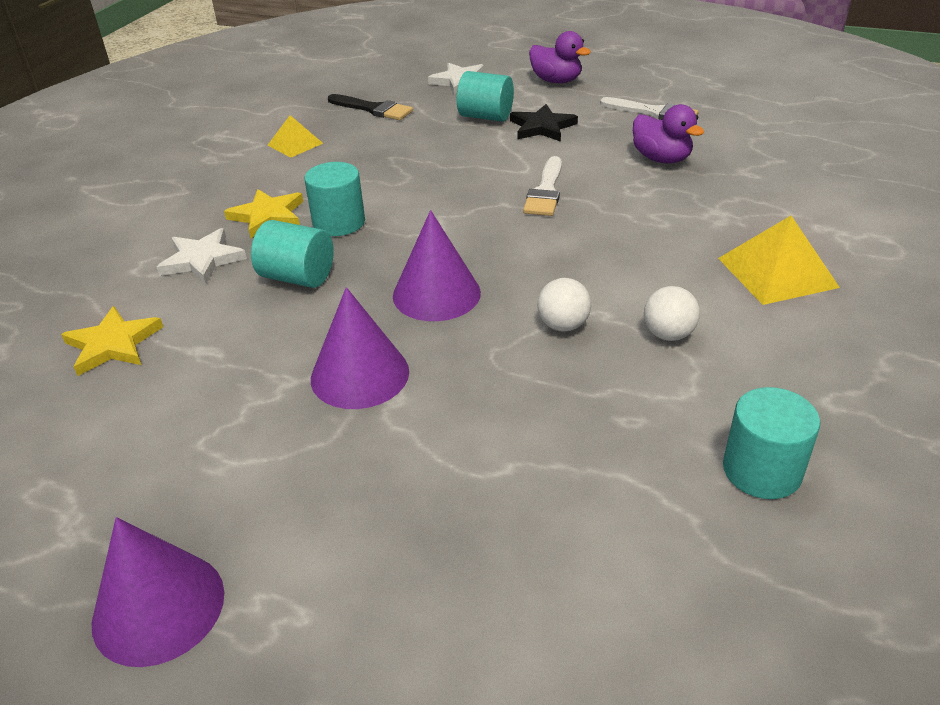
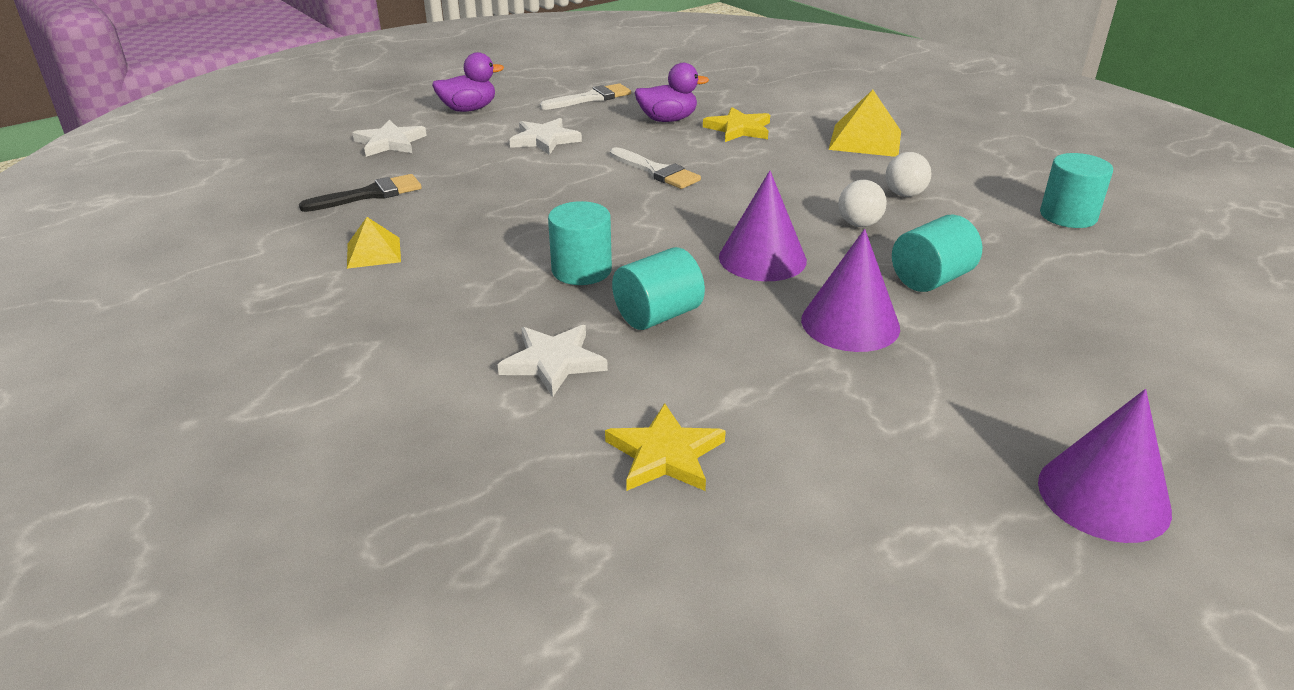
camera: 60 degrees left, 5 degrees down
(268, 216) = (513, 304): yellow star -> yellow star (739, 129)
(485, 117) = (484, 154): turquoise cylinder -> turquoise cylinder (931, 279)
(542, 127) = (544, 140): black star -> white star

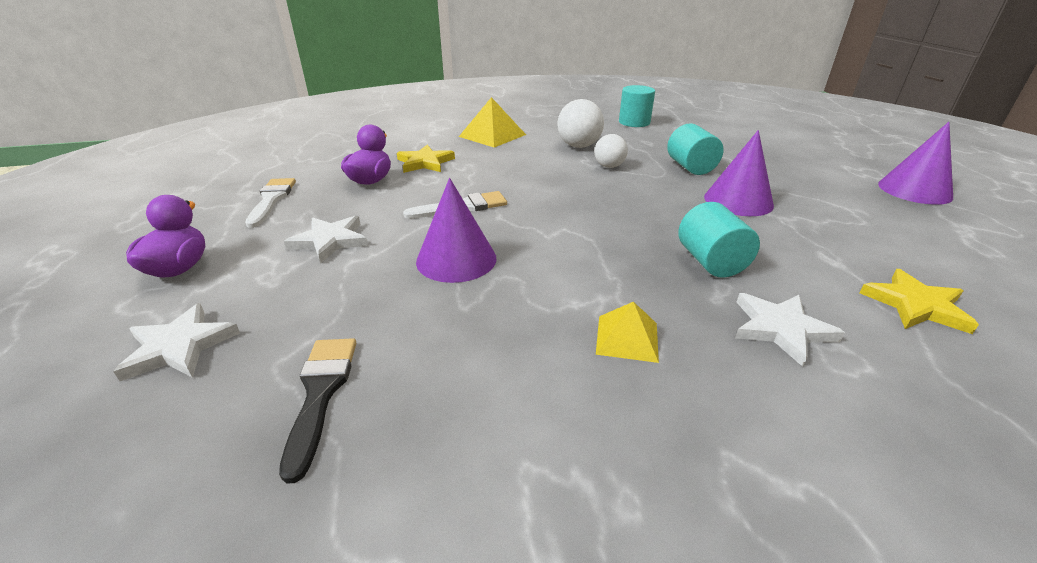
camera: 65 degrees left, 0 degrees up
(373, 252) = (494, 417): yellow pyramid -> yellow pyramid (627, 338)
(581, 270) = (619, 279): turquoise cylinder -> none
(762, 258) = (639, 204): purple cone -> purple cone (456, 259)
(904, 194) = (578, 146): white ball -> white ball, size x1.54

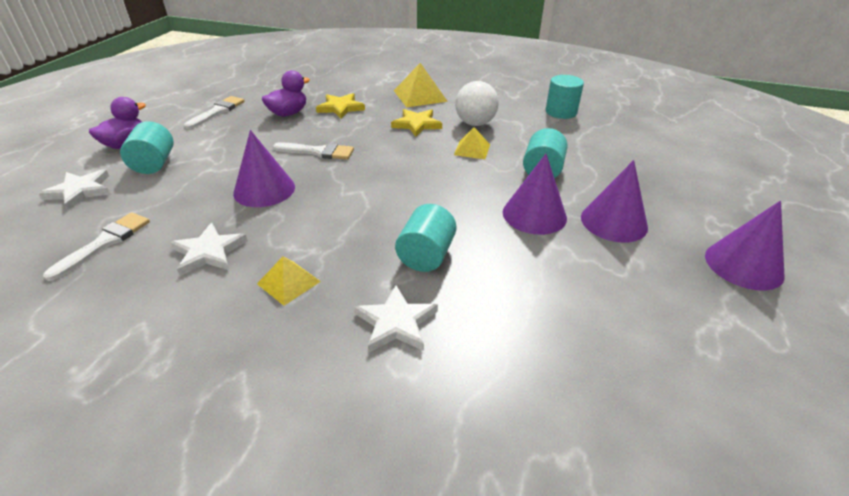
camera: 30 degrees right, 5 degrees up
(260, 278) = (154, 164): none -> turquoise cylinder
(321, 393) = (105, 242): black brush -> white brush
(330, 241) = (213, 152): white star -> white star (209, 252)
(609, 166) = (472, 149): white ball -> yellow pyramid
(798, 188) = (614, 222): none -> purple cone
(915, 305) = (535, 356): yellow star -> yellow star (416, 124)

